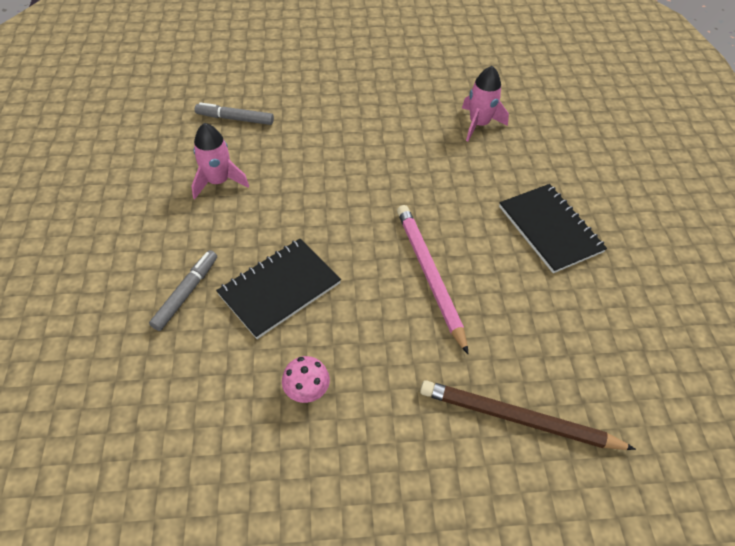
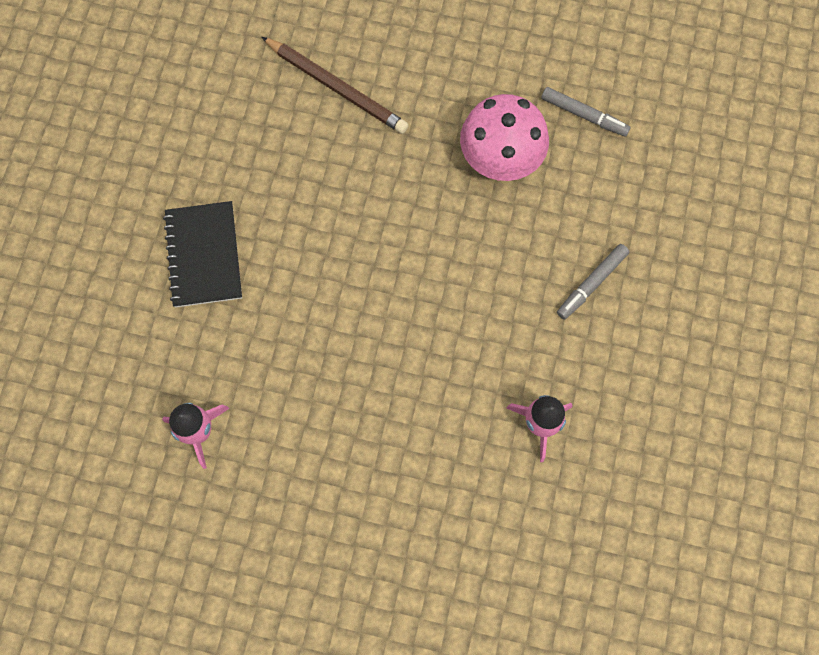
camera: 160 degrees left, 20 degrees up
(235, 119) = (502, 531): grey marker -> grey marker (584, 115)
(280, 289) = (501, 263): black notebook -> none
(307, 390) = (500, 158): pink mushroom -> pink mushroom, size x2.12
(430, 275) = (352, 236): pink pencil -> none

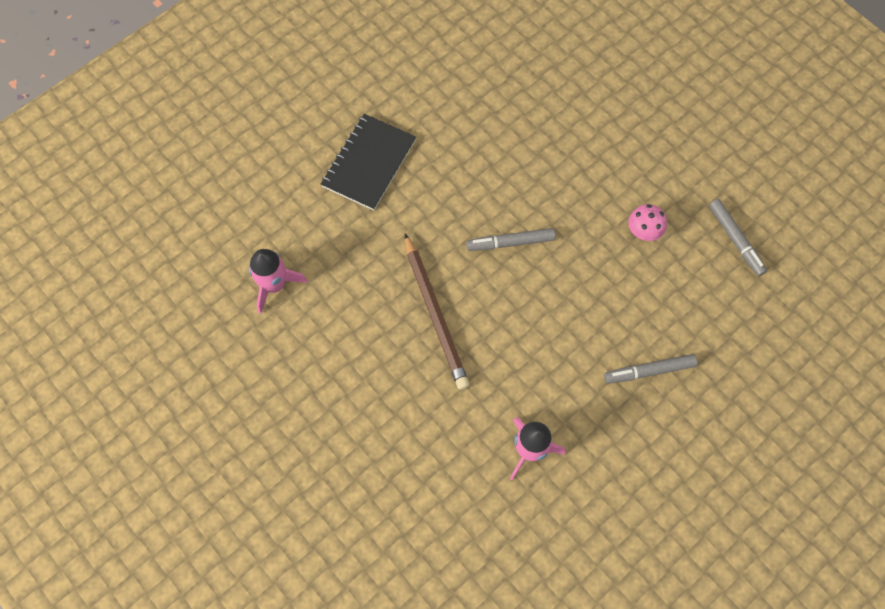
camera: 35 degrees right, 5 degrees down
(336, 87) = (553, 103): brown pencil -> brown pencil (435, 314)
(390, 246) = (510, 242): none -> grey marker
(500, 158) = (643, 231): pink mushroom -> pink mushroom, size x0.47

